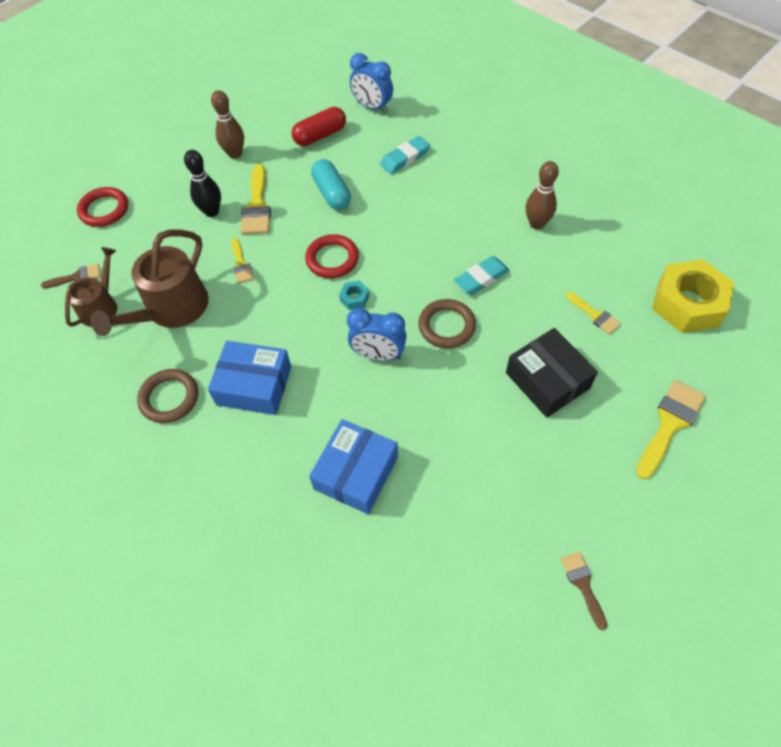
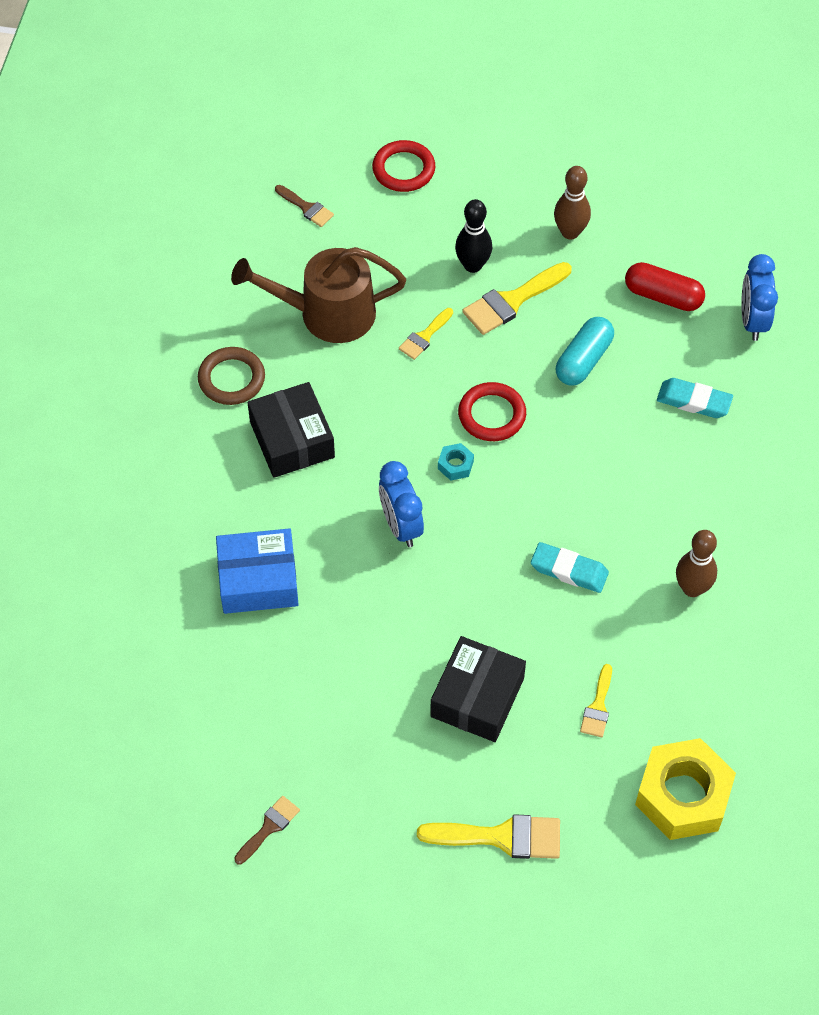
camera: 55 degrees right, 0 degrees up
(101, 306) = (288, 253): brown watering can -> none
(254, 385) = (292, 439): blue box -> black box
(446, 326) = (480, 569): brown ring -> none

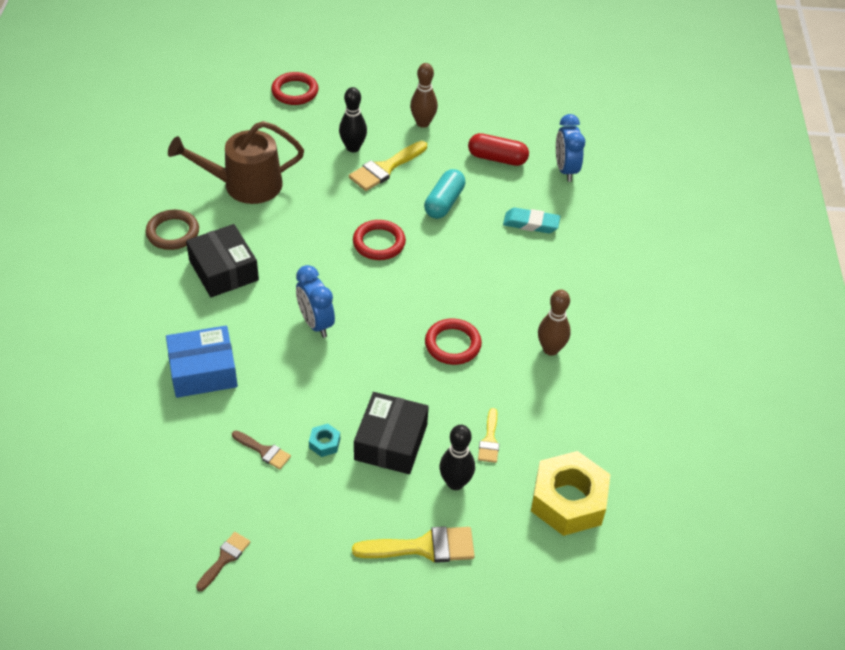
camera: 10 degrees left, 10 degrees down
(306, 208) = (223, 119): brown brush -> brown brush (264, 451)
(424, 336) = (321, 195): yellow brush -> none
(455, 465) = (354, 278): turquoise nut -> turquoise nut (324, 443)
(549, 759) = (455, 483): none -> black bowling pin
(569, 570) = (452, 344): turquoise eraser -> red ring

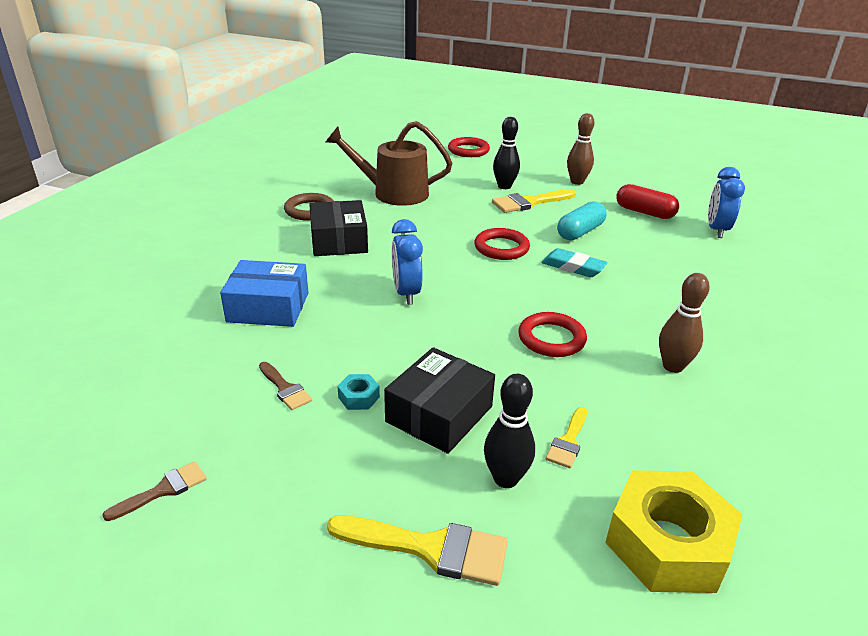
camera: 20 degrees right, 15 degrees down
(531, 223) = (670, 260): turquoise eraser -> turquoise eraser (573, 267)

